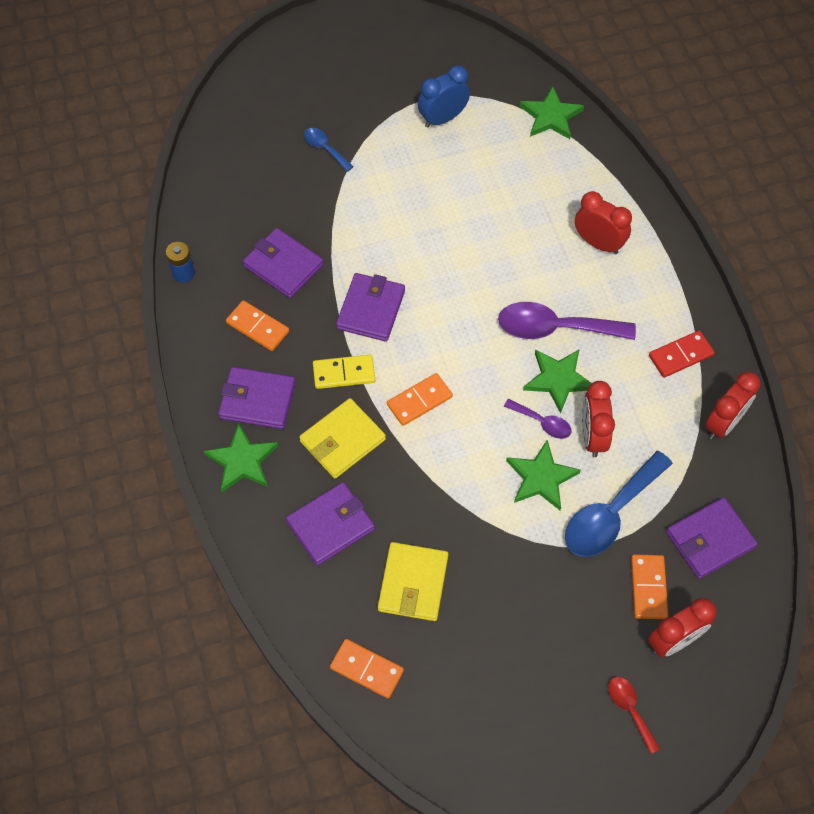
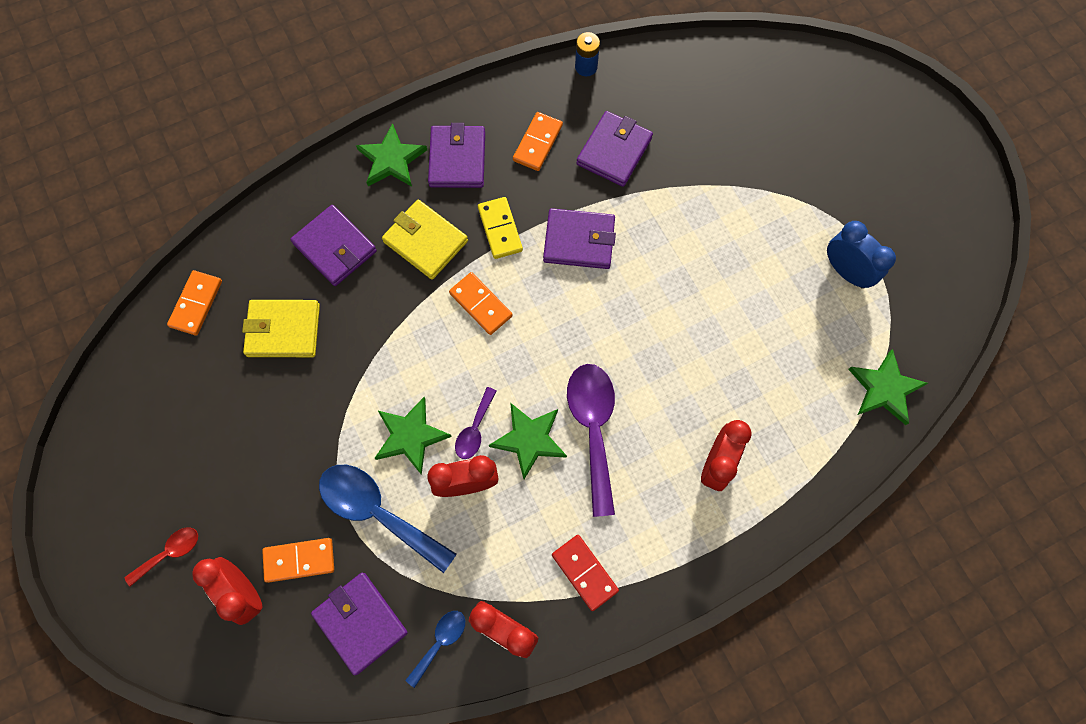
camera: 80 degrees right, 10 degrees up
(325, 148) = (770, 161): blue spoon -> blue spoon (440, 642)

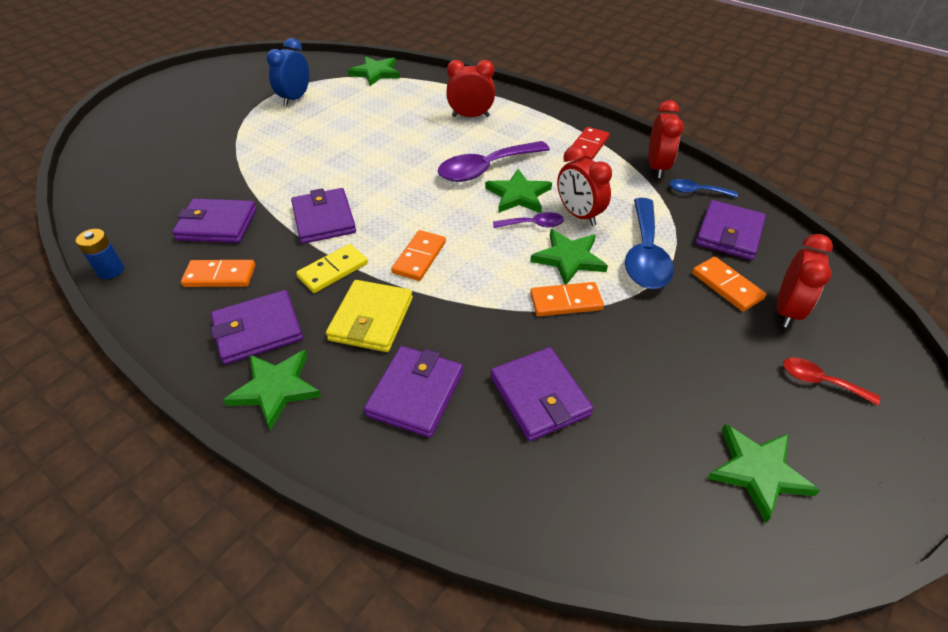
camera: 115 degrees left, 25 degrees down
(141, 441) = (758, 471): none -> green star
(196, 304) = (567, 507): orange domino -> orange domino (566, 302)
(283, 330) = (539, 396): yellow wallet -> purple wallet

